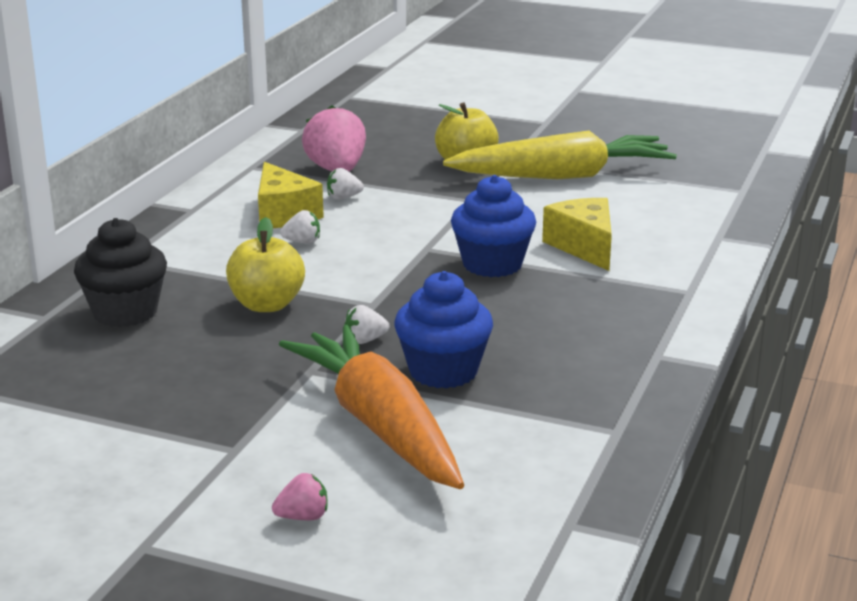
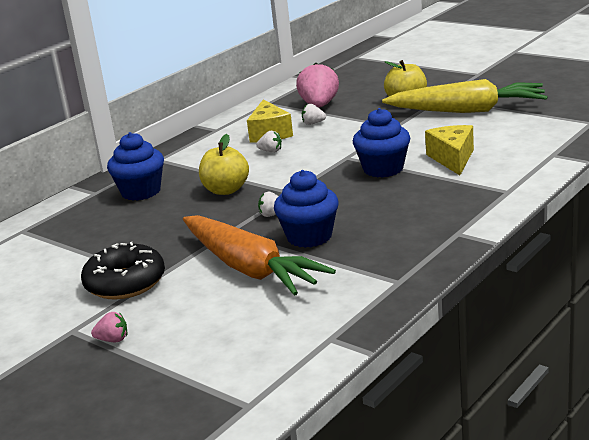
camera: 20 degrees right, 0 degrees up
(125, 312) = (141, 192): black cupcake -> blue cupcake
(188, 462) = (125, 283): none -> black donut
(303, 517) = (171, 320): pink strawberry -> pink strawberry (113, 340)
(379, 425) = (249, 268): orange carrot -> orange carrot turned 150 degrees clockwise

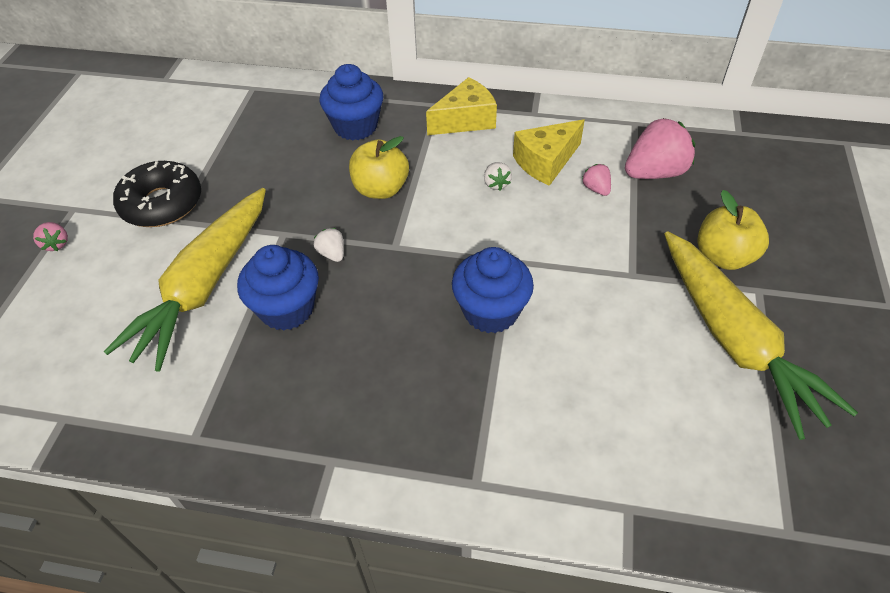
camera: 60 degrees right, 25 degrees up
(249, 268) = (204, 286): orange carrot -> yellow carrot
(313, 123) = (596, 189): white strawberry -> pink strawberry
(452, 159) = (555, 378): yellow cheese -> yellow cheese (465, 120)

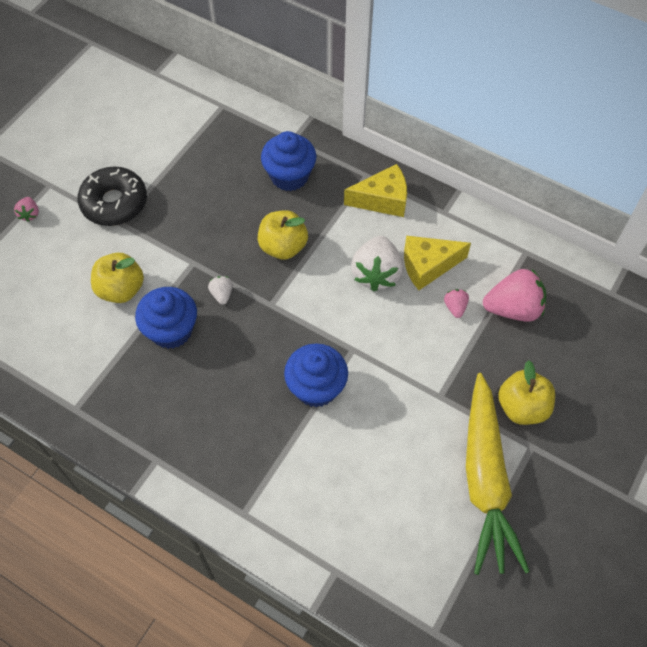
camera: 20 degrees right, 10 degrees up
(204, 286) = (121, 289): yellow carrot -> yellow apple
(496, 184) = (376, 274): white strawberry -> white strawberry, size x2.12

